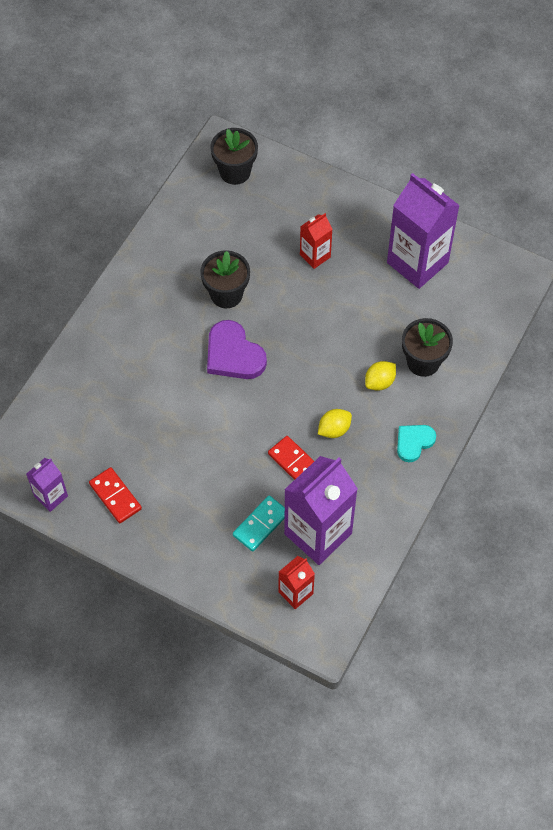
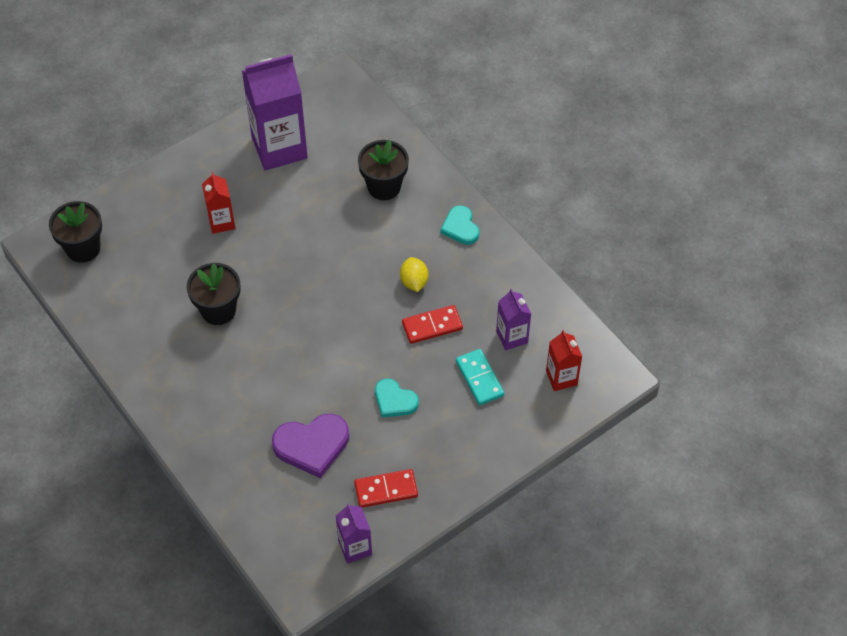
camera: 65 degrees left, 5 degrees down
(205, 466) = (394, 400): none -> turquoise heart
(233, 354) = (288, 330): purple heart -> purple heart (312, 445)
(318, 533) = (512, 337): purple carton -> purple carton, size x0.51
(379, 382) = (385, 227): yellow lemon -> none

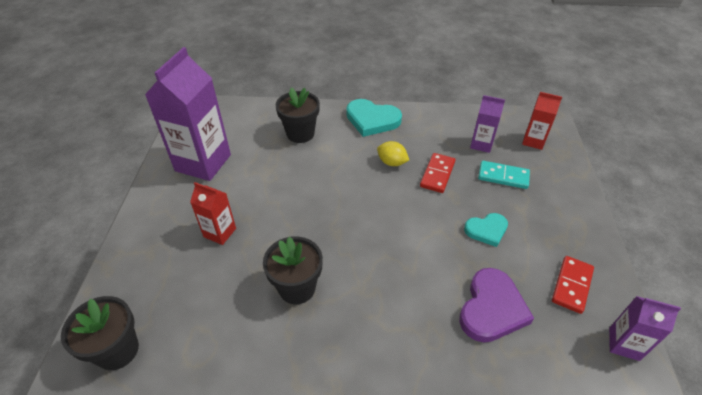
camera: 50 degrees left, 10 degrees down
(460, 227) = (372, 120): turquoise heart -> turquoise heart, size x1.60

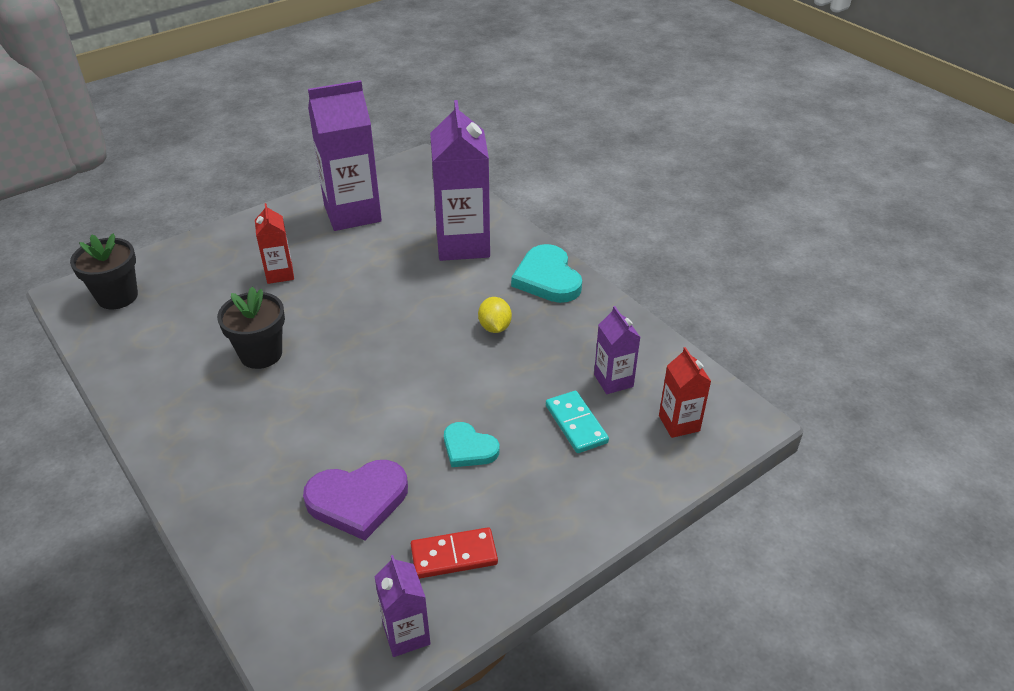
camera: 50 degrees right, 5 degrees down
(300, 133) = (463, 244): black flower pot -> purple carton
(437, 174) = (516, 369): red domino -> none

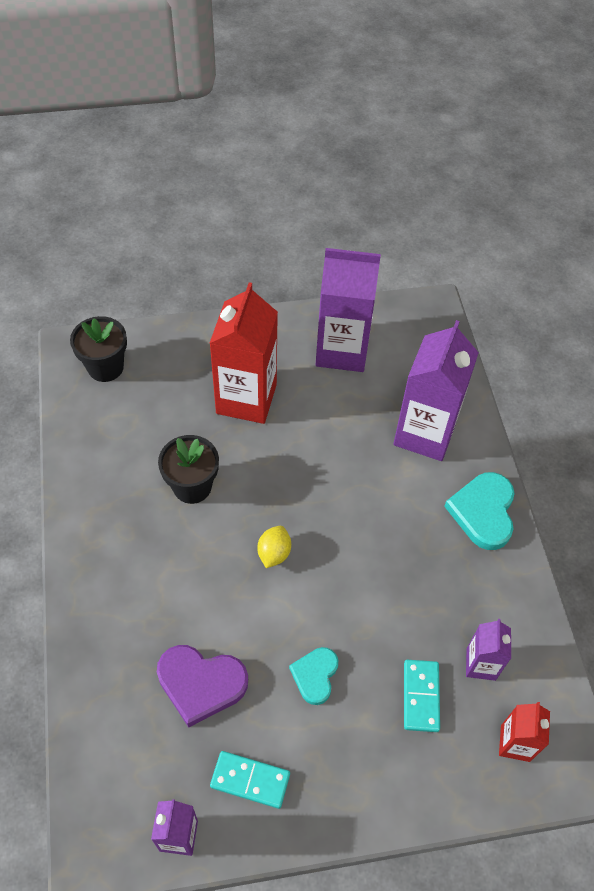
camera: 25 degrees right, 15 degrees up
(279, 274) = (246, 399): red carton -> red carton, size x1.98
(454, 555) = (250, 780): red domino -> turquoise domino
(468, 448) = (315, 675): turquoise heart -> turquoise heart turned 45 degrees clockwise
(495, 327) = (404, 549): yellow lemon -> yellow lemon (274, 553)

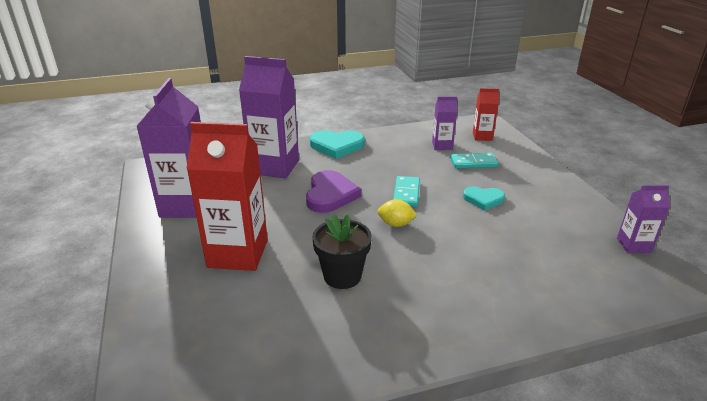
camera: 95 degrees left, 25 degrees down
(105, 367) = (181, 372): black flower pot -> none
(201, 684) = (521, 248): purple heart -> purple heart (330, 195)
(250, 780) = (572, 219): turquoise domino -> turquoise domino (406, 193)

